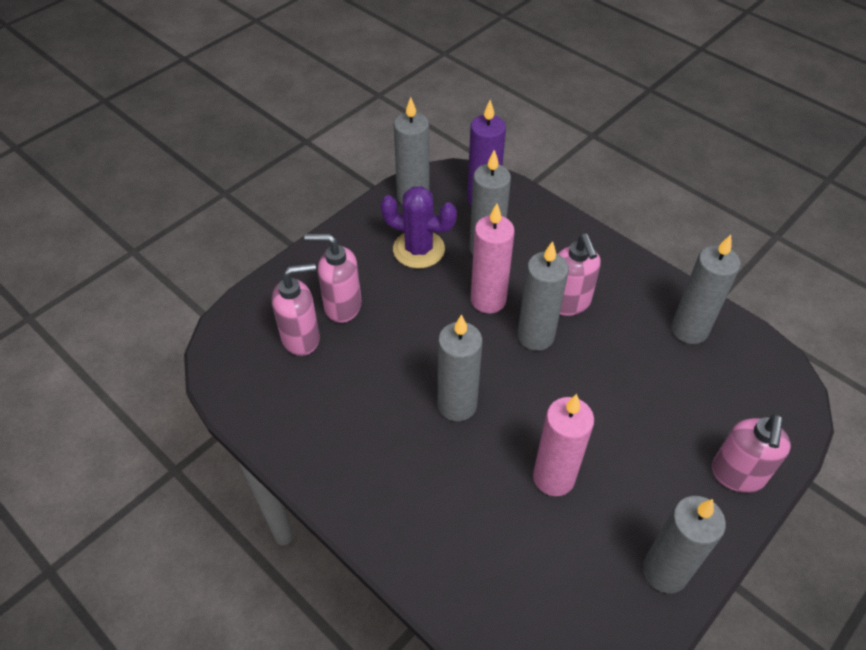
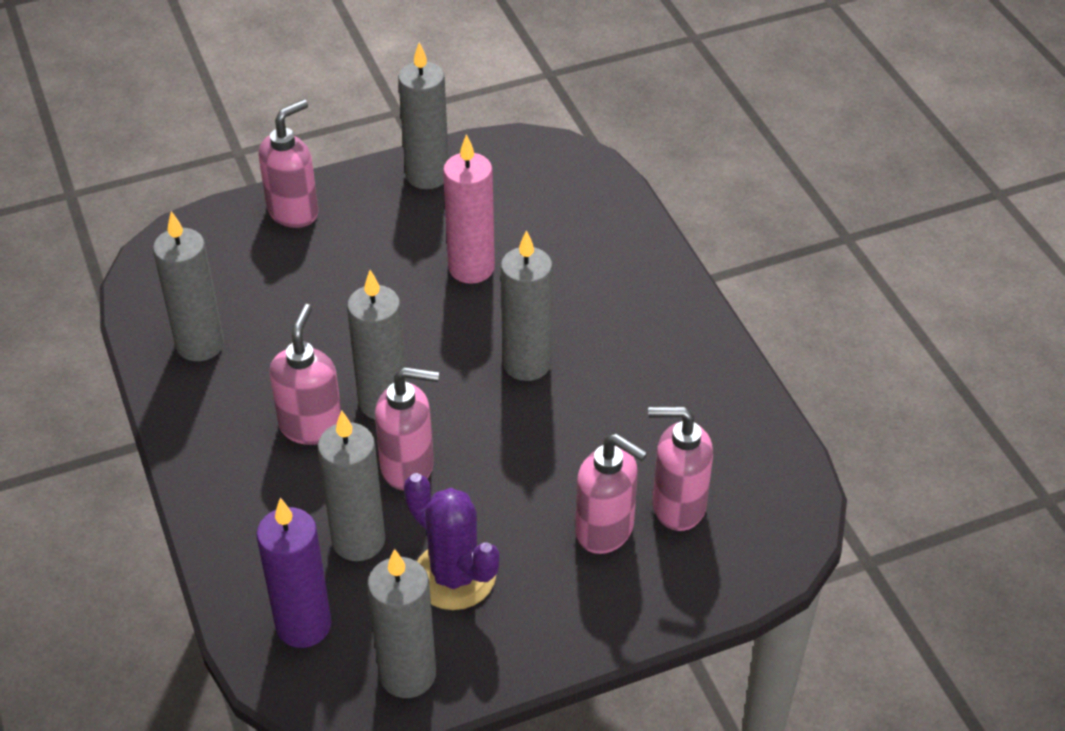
camera: 155 degrees left, 5 degrees down
(488, 300) = (408, 467): pink candle -> pink soap dispenser

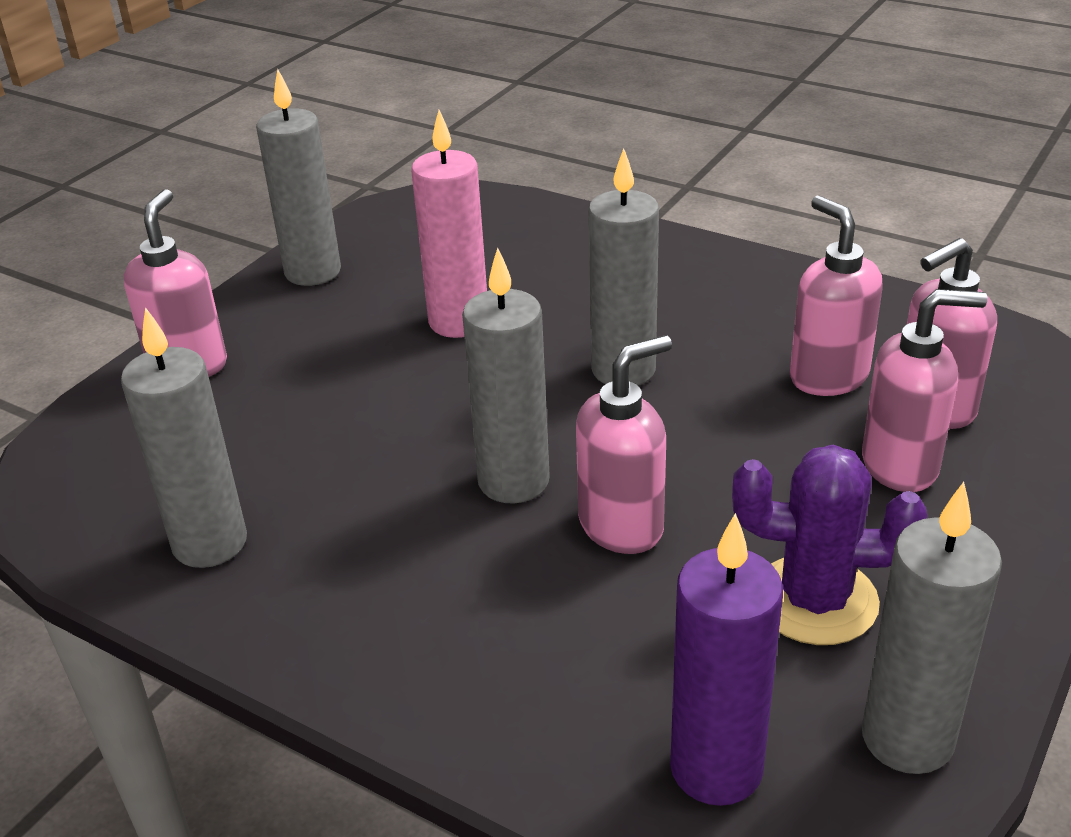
camera: 35 degrees left, 10 degrees down
(311, 426) = (456, 549): pink soap dispenser -> pink soap dispenser (828, 376)
(358, 540) = (661, 632): grey candle -> none

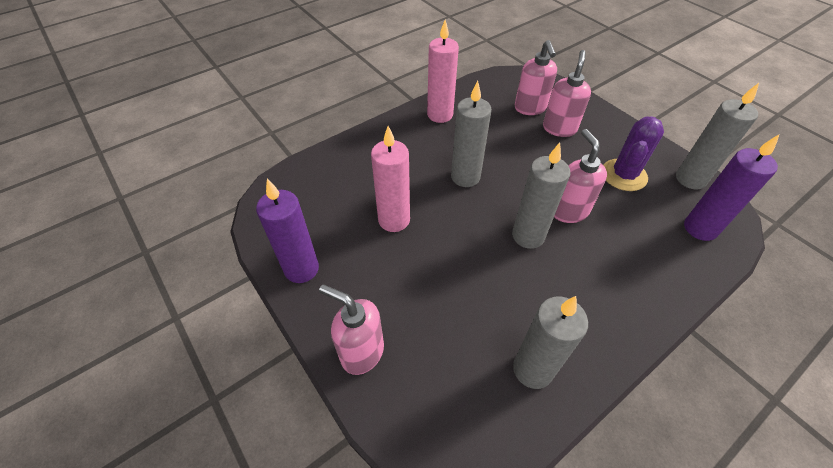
camera: 70 degrees left, 15 degrees up
(313, 272) = (301, 269): grey candle -> purple candle
(785, 296) = (440, 115): none -> pink candle
(828, 376) = (499, 125): pink soap dispenser -> none

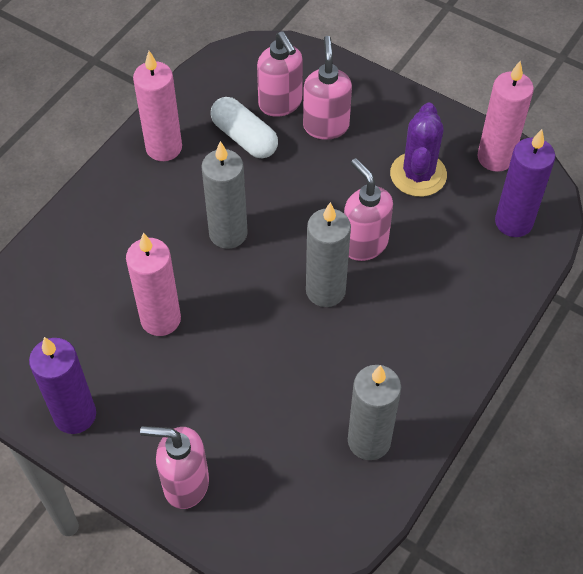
camera: 20 degrees left, 5 degrees up
(498, 122) = (244, 138): none -> white capsule
(690, 179) = (495, 158): grey candle -> pink candle

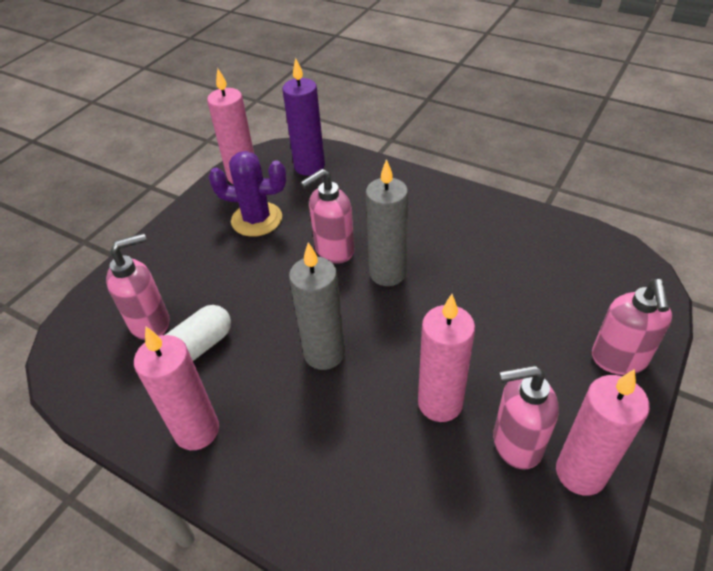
camera: 90 degrees left, 10 degrees down
(75, 415) = (580, 473): purple candle -> pink candle
(326, 126) = (189, 284): pink soap dispenser -> pink soap dispenser (516, 443)
(369, 441) = (530, 239): grey candle -> none

